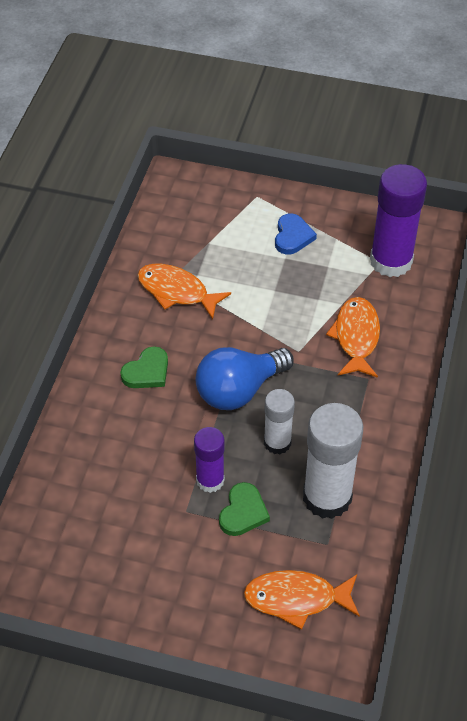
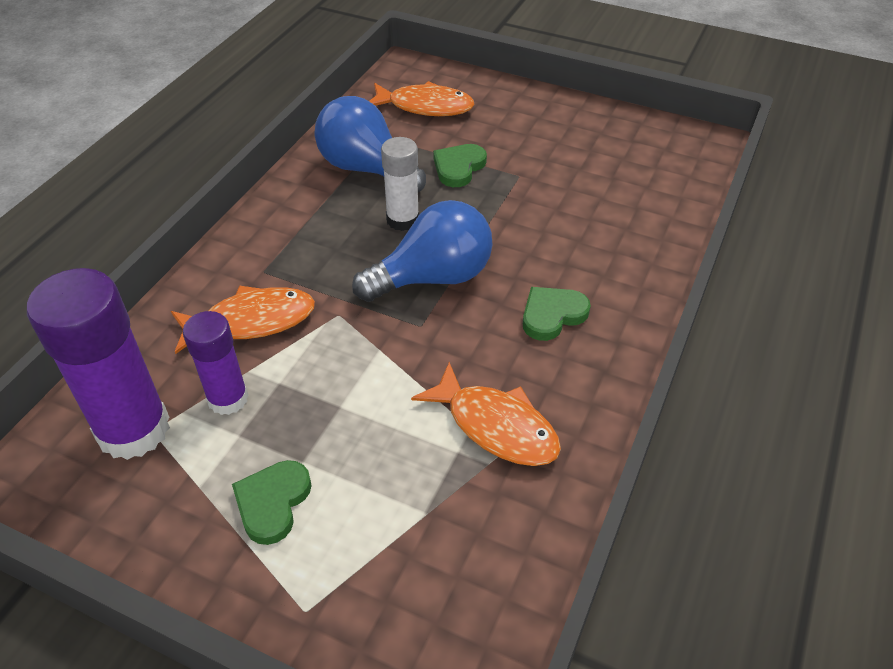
camera: 170 degrees left, 5 degrees down
(210, 480) = (488, 196): purple glue stick -> purple glue stick (228, 399)
(292, 236) = (272, 503): blue heart -> green heart
(327, 497) = (366, 169): white glue stick -> blue light bulb
(356, 337) = (251, 321): orange fish -> orange fish turned 120 degrees counterclockwise

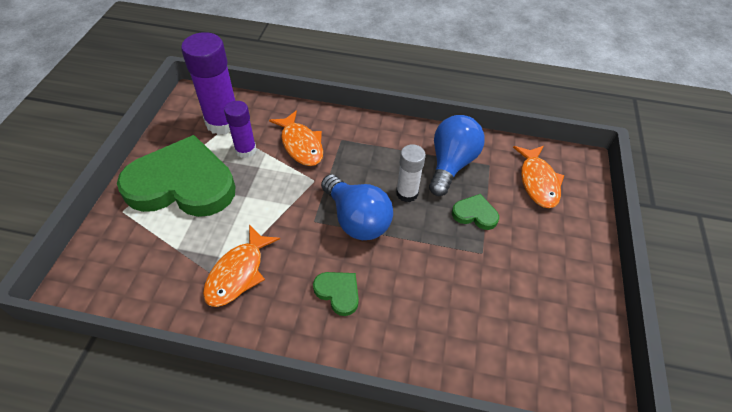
camera: 75 degrees right, 5 degrees up
(272, 503) = (182, 184): green heart -> green heart, size x2.46

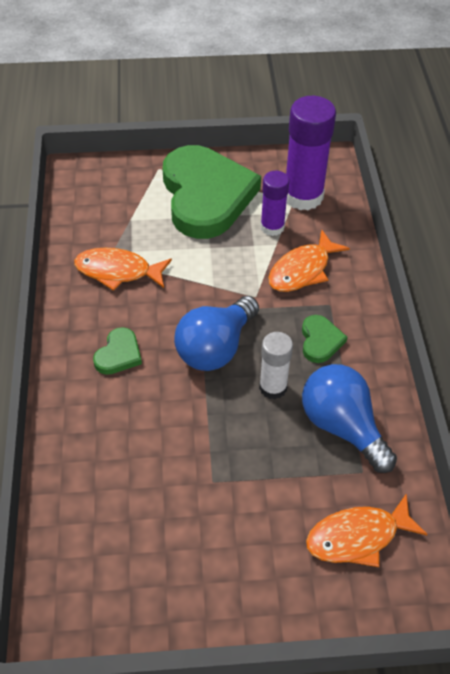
camera: 75 degrees right, 0 degrees up
(451, 164) = (342, 426): blue light bulb -> blue light bulb turned 135 degrees counterclockwise
(475, 214) = (269, 465): green heart -> green heart (320, 341)

